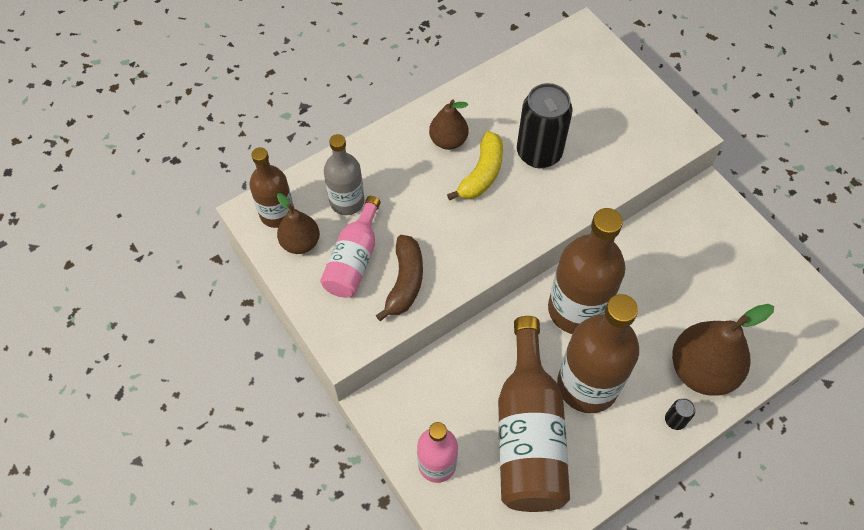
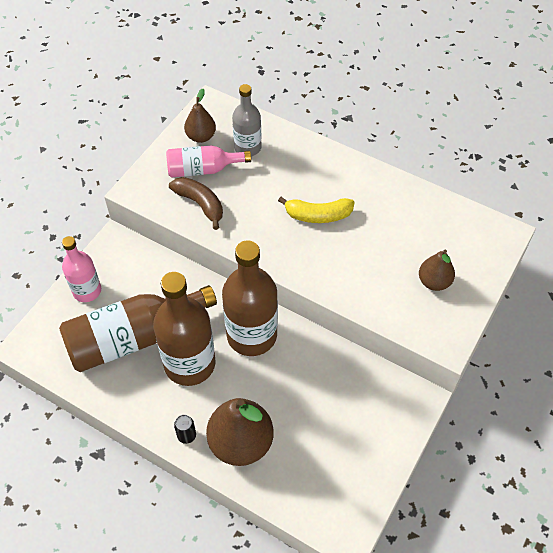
camera: 65 degrees right, 5 degrees down
(277, 214) = (217, 116): brown bottle -> none
(405, 282) = (200, 204): brown banana -> brown banana turned 120 degrees counterclockwise
(448, 141) = (335, 184): brown pear -> brown pear (434, 282)
(539, 153) = (360, 244): black can -> none

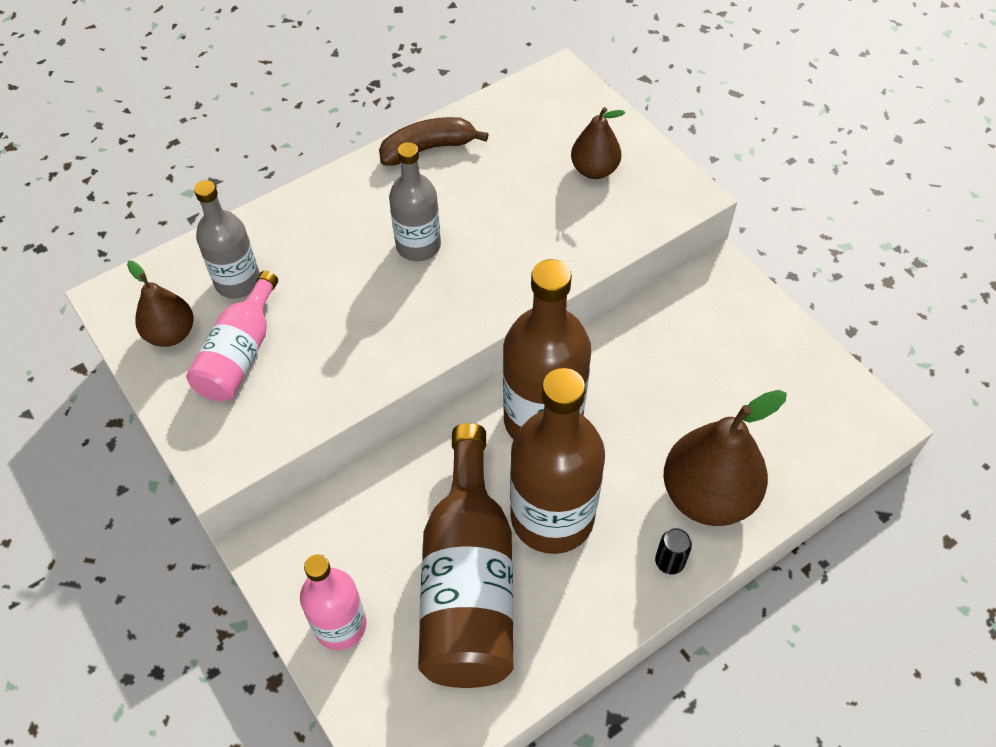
camera: 65 degrees left, 0 degrees up
(200, 204) = (305, 381): brown banana -> brown banana (427, 149)
(318, 215) = (418, 246): yellow banana -> grey bottle

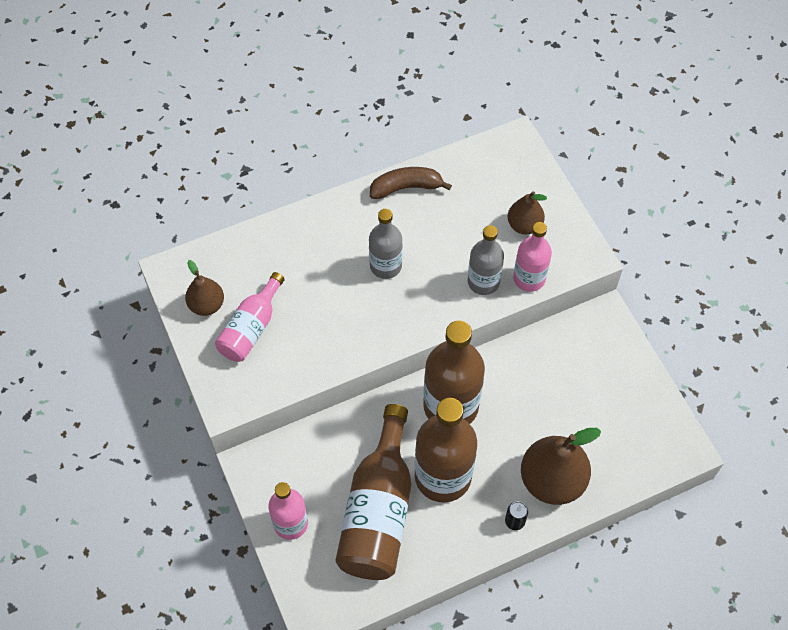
camera: 10 degrees right, 5 degrees up
(238, 282) = (256, 273): grey bottle -> grey bottle (483, 282)
(617, 232) = (529, 278): none -> pink bottle

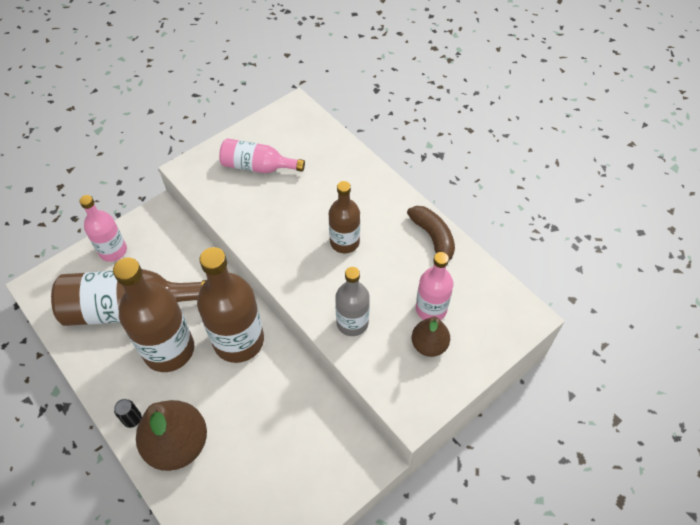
camera: 75 degrees right, 5 degrees down
(207, 305) = (271, 135): brown pear -> none
(385, 266) = (344, 242): grey bottle -> brown bottle
(529, 278) = (368, 362): pink bottle -> pink bottle (431, 309)

